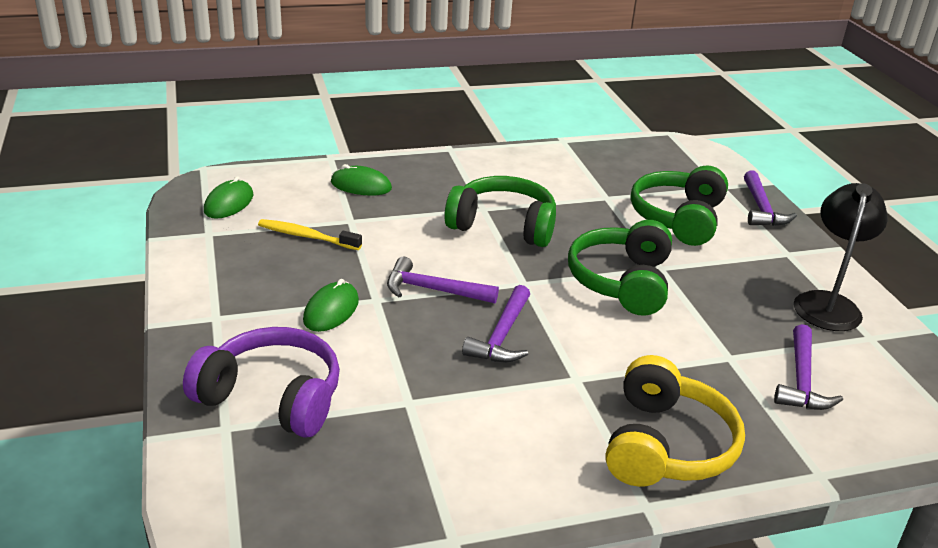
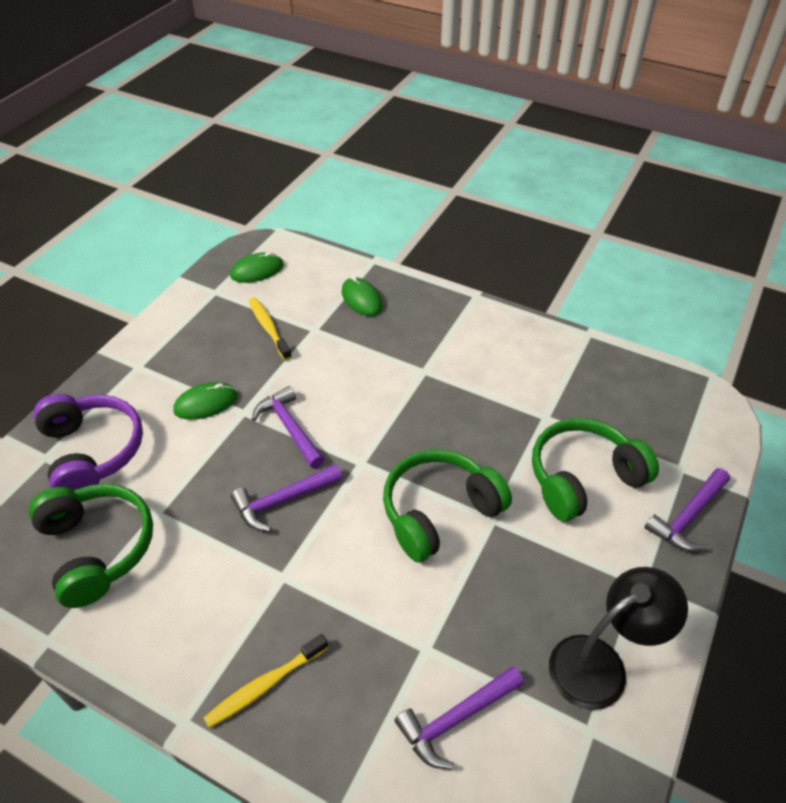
camera: 45 degrees right, 15 degrees up
(503, 225) = (418, 397): green headphones -> green headphones (97, 548)
(666, 445) = (264, 685): yellow headphones -> yellow toothbrush

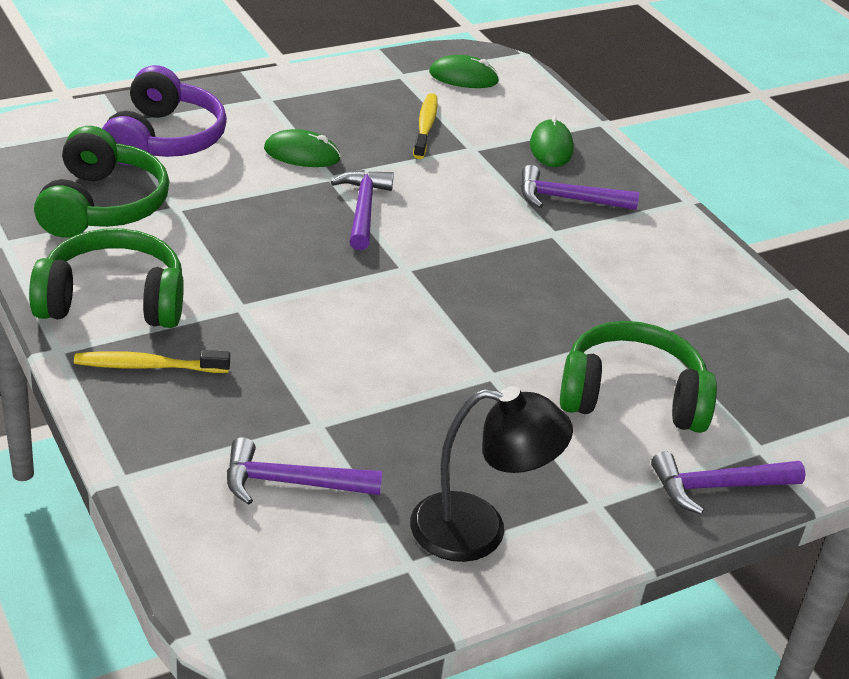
camera: 30 degrees right, 10 degrees down
(282, 501) = (298, 256): purple hammer -> purple hammer (567, 199)
(439, 511) = (443, 341): green headphones -> green headphones (113, 300)

